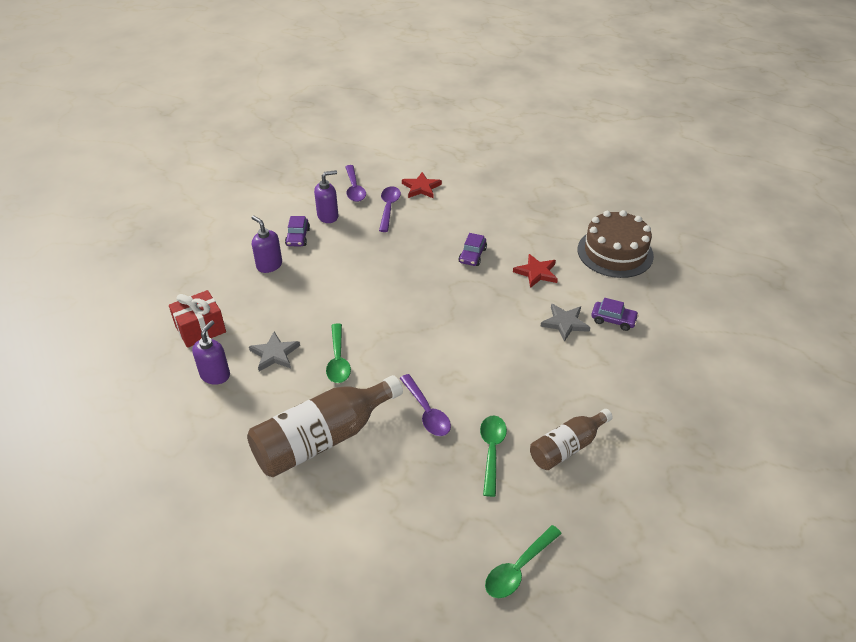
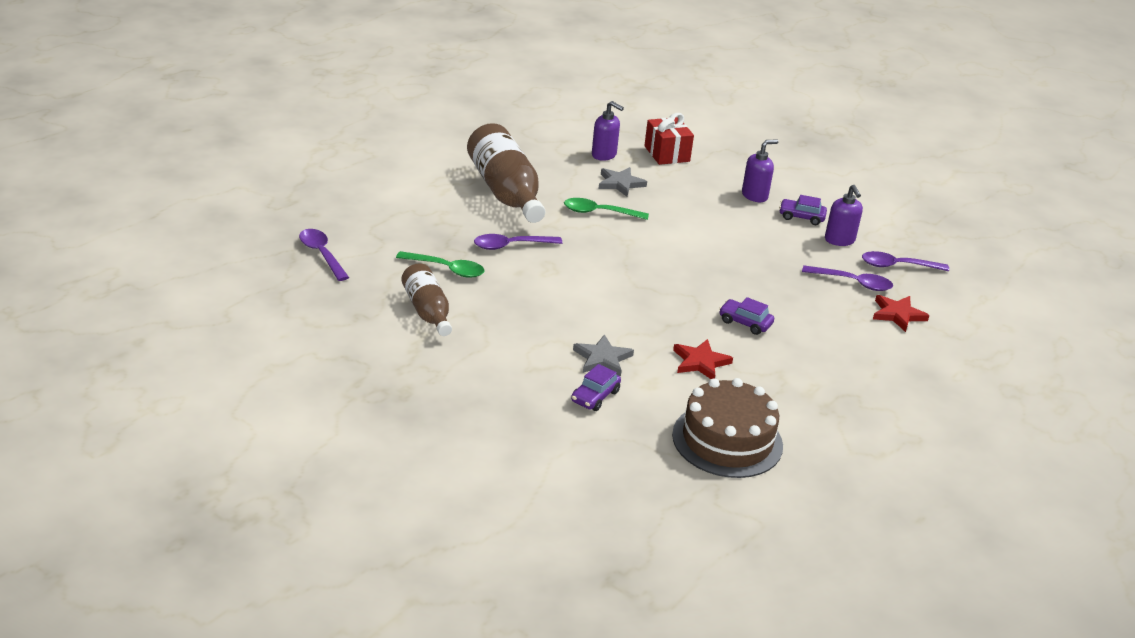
camera: 100 degrees right, 10 degrees down
(518, 568) = (321, 254): green spoon -> purple spoon

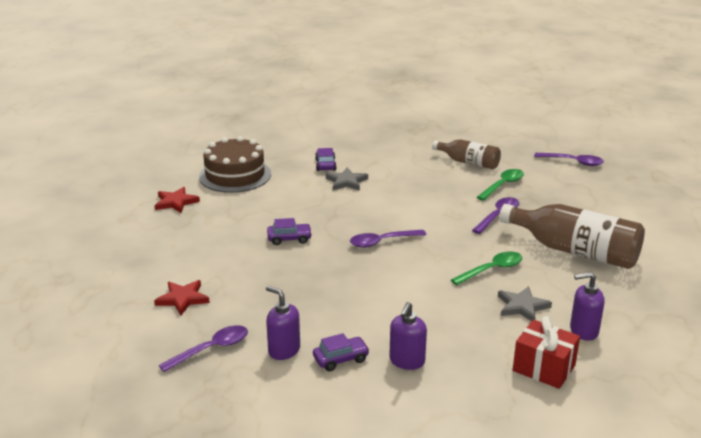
camera: 145 degrees right, 5 degrees down
(446, 269) = (502, 185): green spoon -> green spoon turned 150 degrees clockwise
(700, 362) = (291, 203): red star -> red star (176, 202)
(853, 283) = (239, 310): purple spoon -> purple spoon (382, 242)

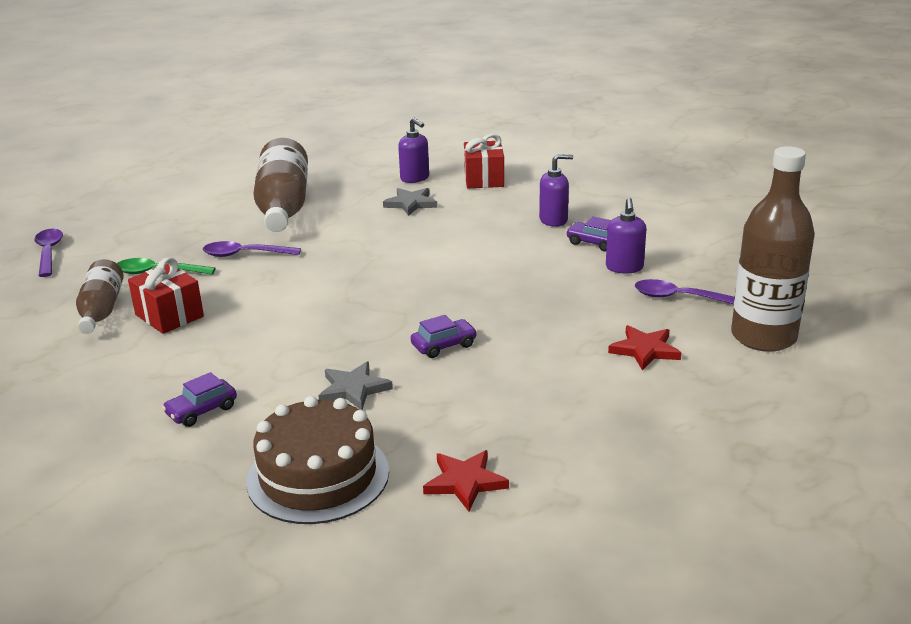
camera: 125 degrees left, 0 degrees up
(121, 352) = (763, 337): none -> brown bottle
(289, 239) = (444, 345): purple car -> purple car turned 105 degrees clockwise
(346, 182) = (245, 371): grey star -> grey star (353, 389)
(382, 242) = (379, 292): purple spoon -> none
(437, 177) = (169, 315): none -> red gift
(492, 270) = (365, 229): green spoon -> none

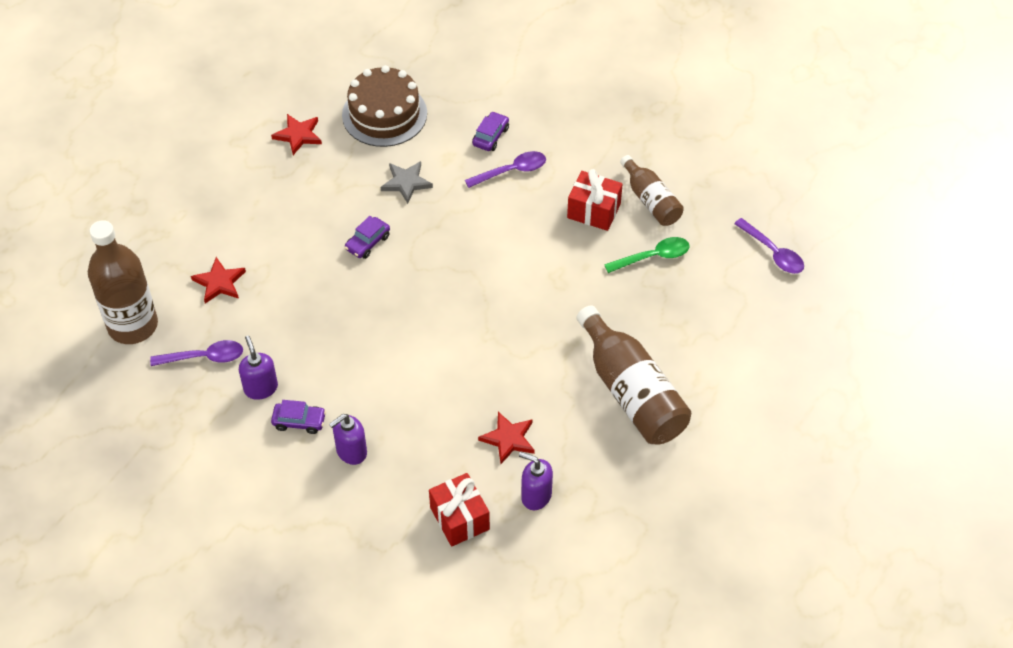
camera: 155 degrees right, 25 degrees up
(245, 254) = (602, 303): purple spoon -> purple spoon (511, 171)
(411, 204) = (508, 439): grey star -> red star

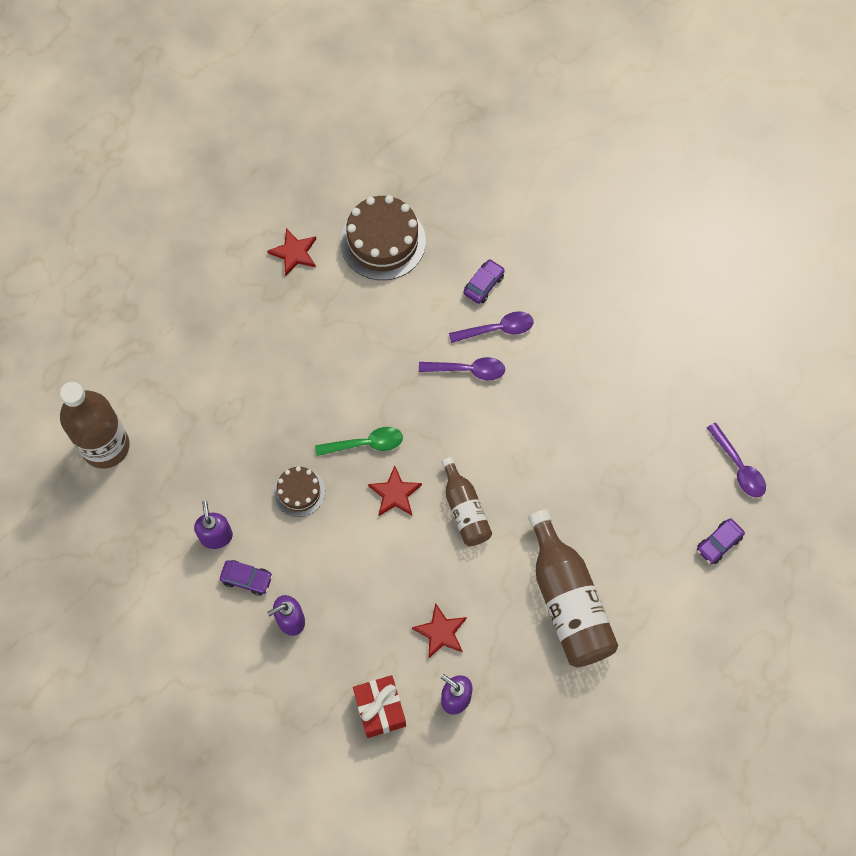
camera: 10 degrees right, 15 degrees up
(204, 357) = (168, 493): purple spoon -> purple spoon (468, 370)
(219, 282) = (194, 412): red star -> red star (395, 494)
(340, 337) = (299, 492): none -> brown cake
(367, 242) = (342, 389): purple car -> purple car (718, 543)
(406, 183) = (391, 326): grey star -> none
(594, 211) = (570, 389): red gift -> none
(651, 200) = (629, 386): brown bottle -> brown bottle (465, 509)
(653, 257) = (618, 452): green spoon -> green spoon (365, 444)

